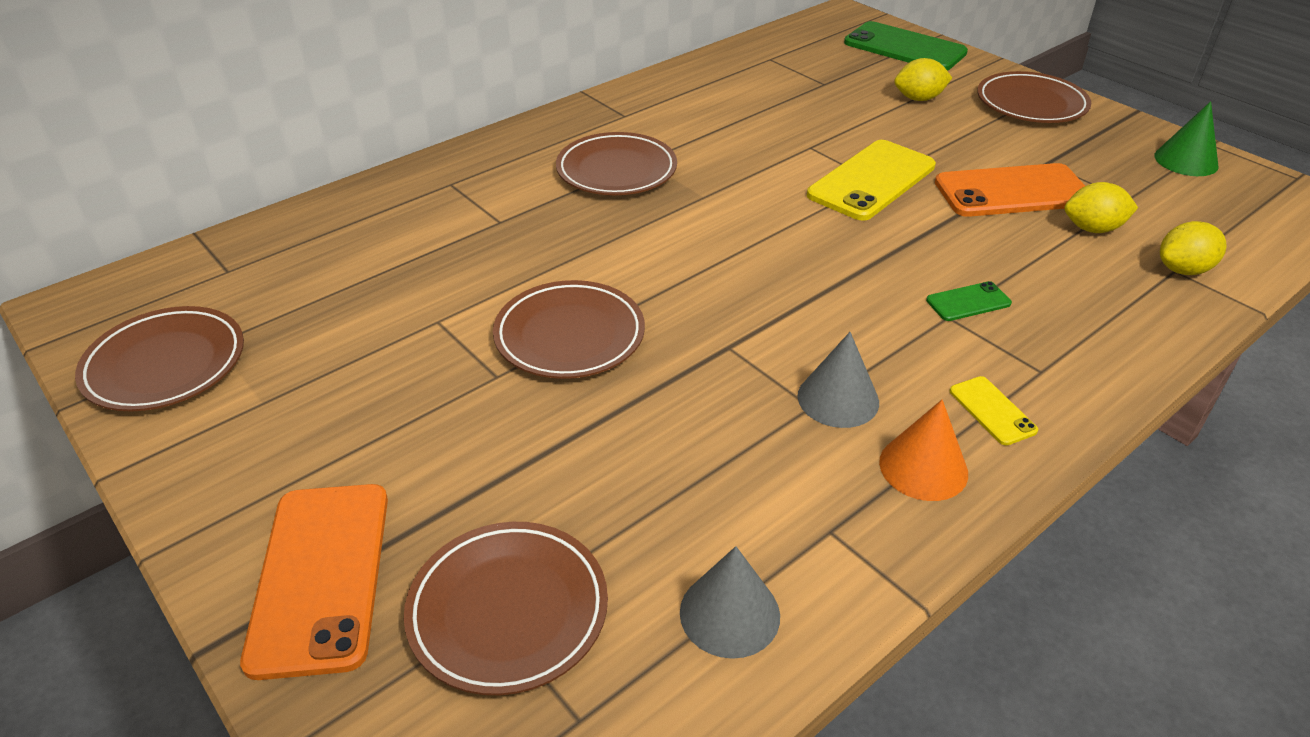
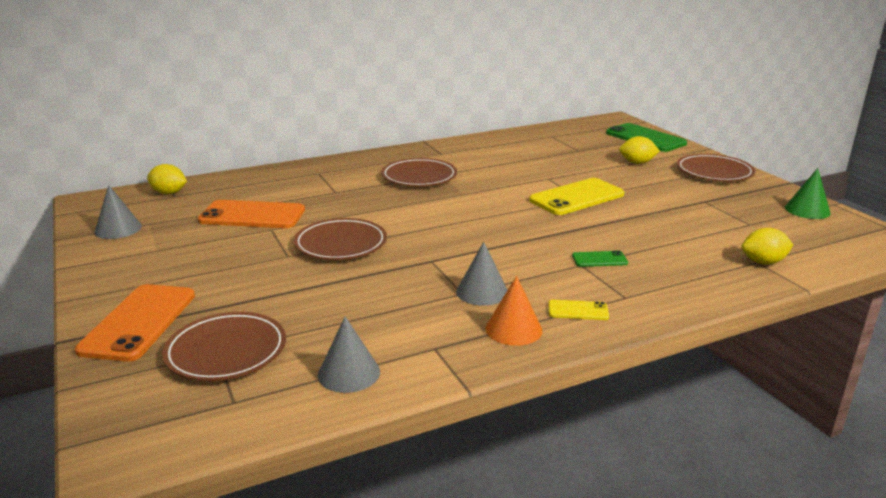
camera: 15 degrees right, 15 degrees down
(165, 365) = (118, 229): brown plate -> grey cone
(992, 411) = (578, 310): yellow phone -> yellow phone turned 75 degrees counterclockwise
(1012, 192) = (669, 212): orange phone -> orange phone (252, 215)
(1092, 229) = (712, 235): yellow lemon -> yellow lemon (169, 193)

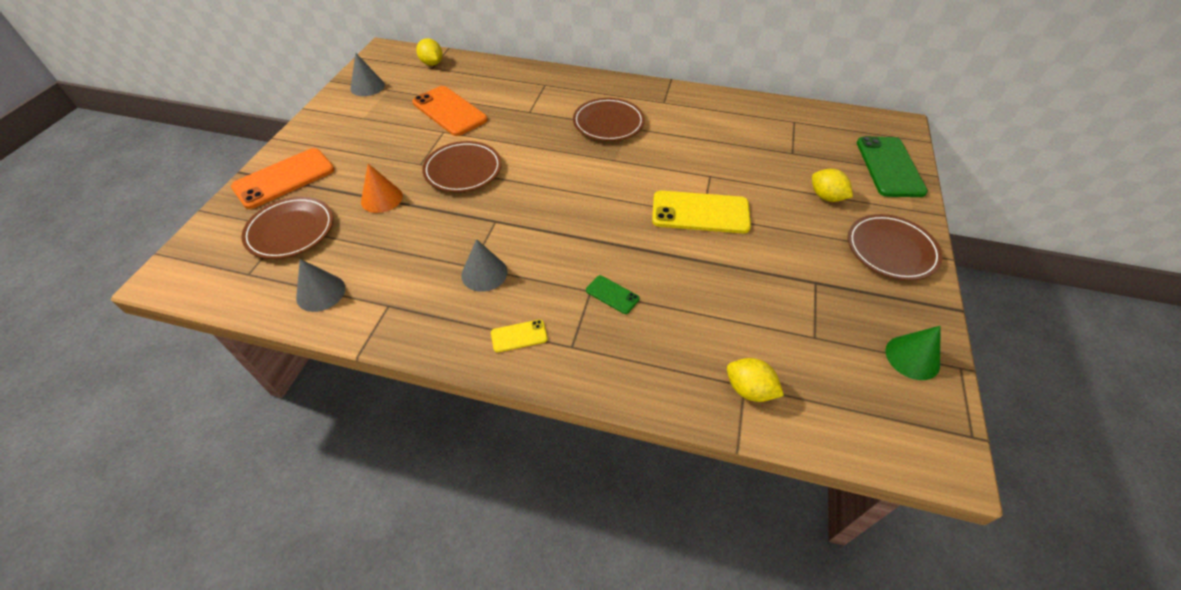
camera: 40 degrees right, 25 degrees up
(513, 329) = (453, 323): orange cone -> orange cone (381, 198)
(578, 310) = (519, 336): yellow phone -> yellow phone turned 60 degrees counterclockwise

